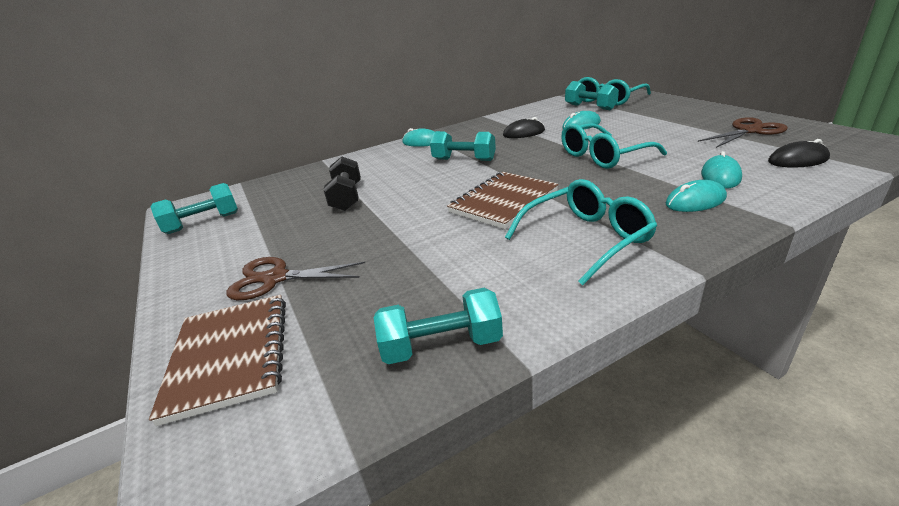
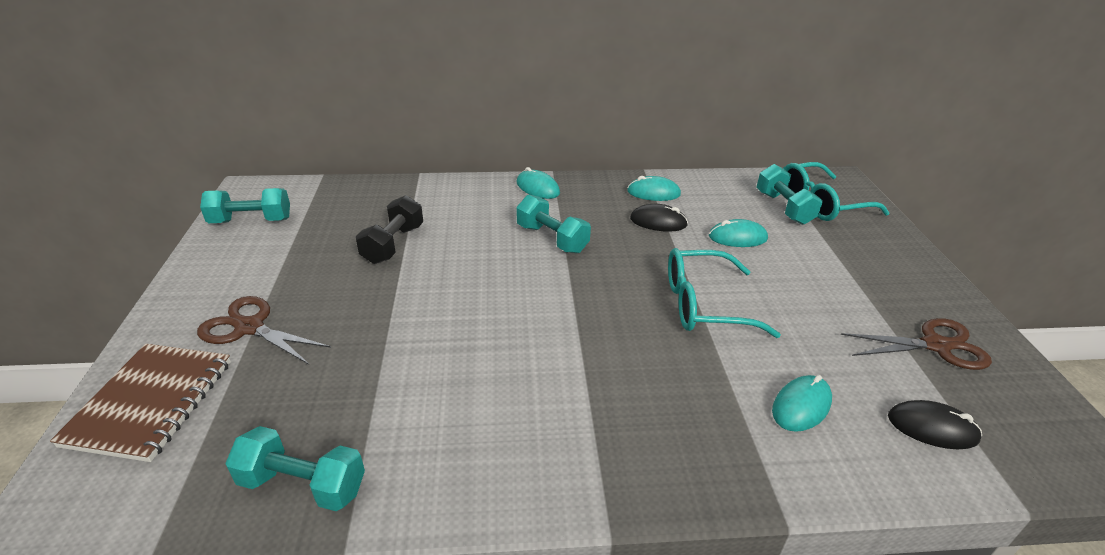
camera: 20 degrees right, 5 degrees up
(503, 202) = (527, 326): brown notebook -> none
(586, 238) = (552, 423): turquoise glasses -> none
(695, 201) = (724, 430): turquoise mouse -> turquoise mouse (653, 193)

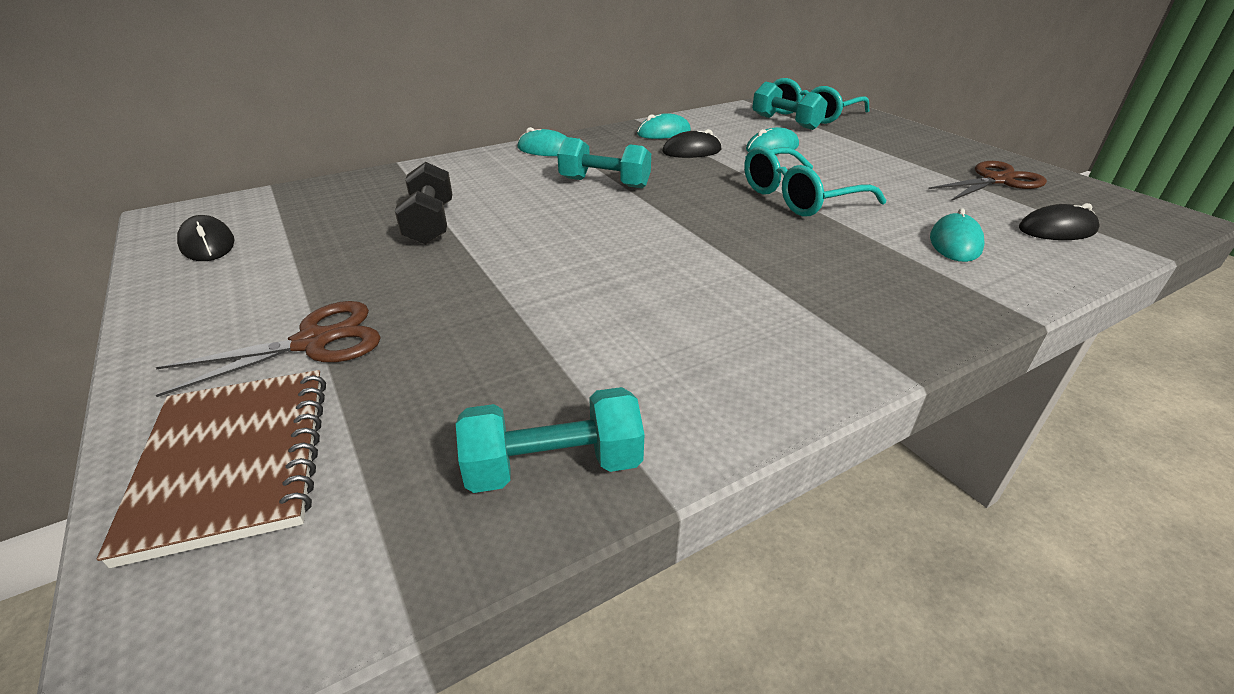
camera: 25 degrees left, 0 degrees up
(249, 327) = (313, 342): brown scissors -> brown scissors turned 150 degrees clockwise
(251, 221) = (208, 244): turquoise dumbbell -> black mouse

